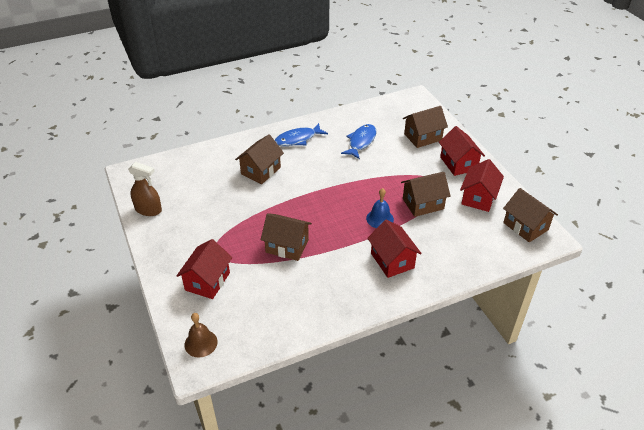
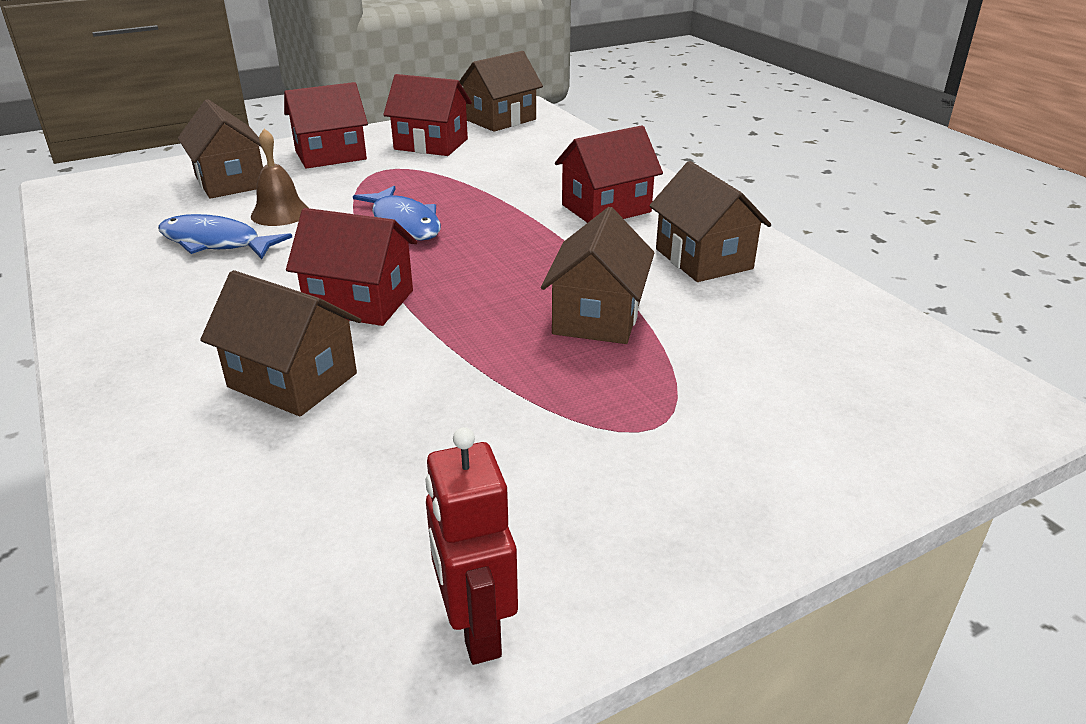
camera: 95 degrees left, 10 degrees down
(148, 210) = (475, 629): brown spray bottle -> red robot
(201, 343) = (957, 408): brown bell -> brown bell (280, 213)
(207, 281) = (762, 425): red house -> red house (360, 302)
(298, 139) = (159, 328): blue fish -> blue fish (404, 223)
(380, 219) = (491, 220): blue bell -> none
(423, 204) = (446, 184): brown house -> brown house (703, 259)

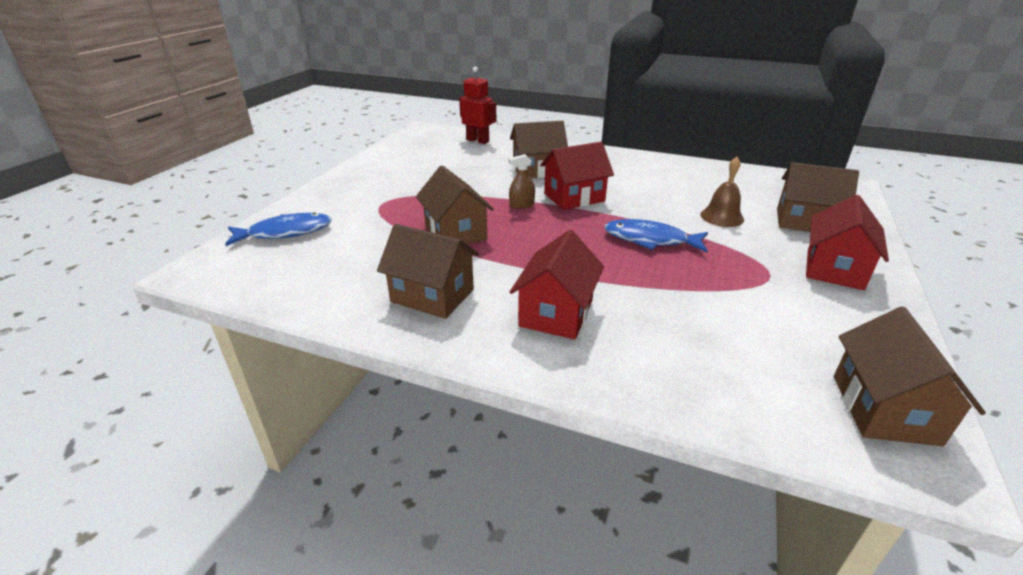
camera: 140 degrees right, 0 degrees up
(216, 243) = (699, 193): blue fish -> blue fish (285, 232)
(431, 144) = (821, 321): red house -> none
(448, 321) = (521, 205): none -> brown spray bottle
(475, 629) = (391, 154): red robot -> red robot (478, 141)

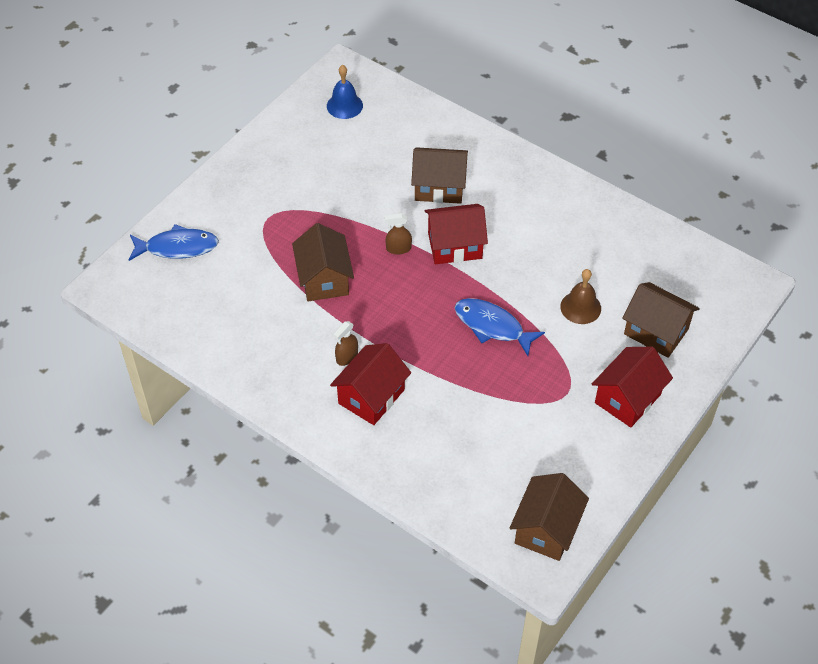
camera: 15 degrees right, 20 degrees up
(432, 143) = (344, 105): none -> blue bell
(432, 295) = (284, 356): brown house -> none
(478, 141) = (397, 110): red robot -> none
(508, 284) = (347, 357): none -> brown spray bottle

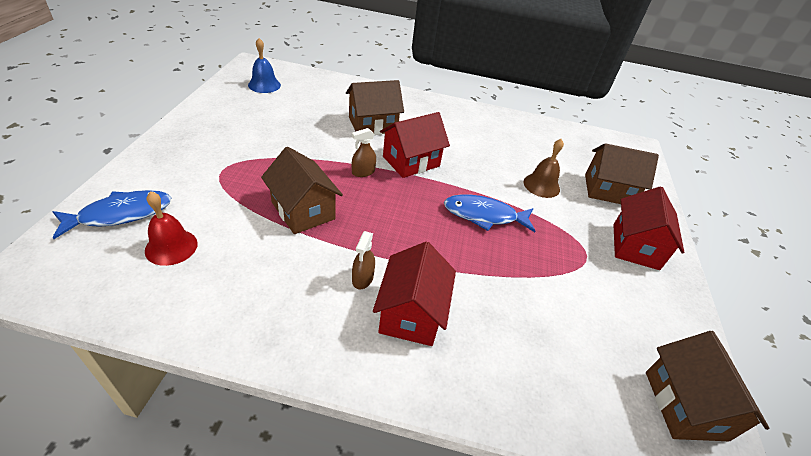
camera: 30 degrees left, 10 degrees down
(209, 288) = (171, 247): none -> red bell

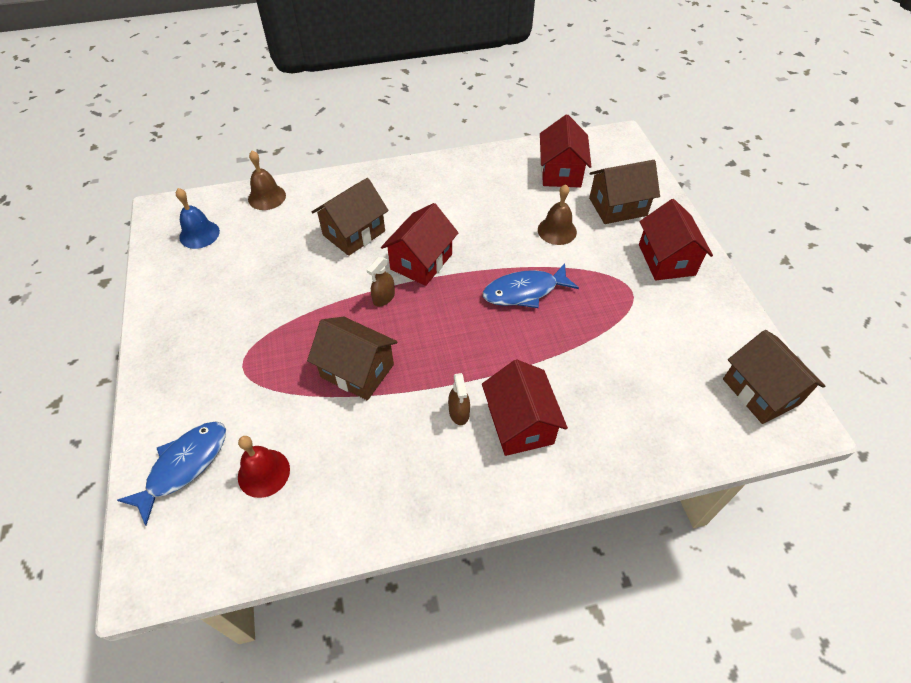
camera: 20 degrees left, 10 degrees up
(328, 82) = (267, 197): none -> brown bell
(569, 149) = (561, 172): none -> red house

